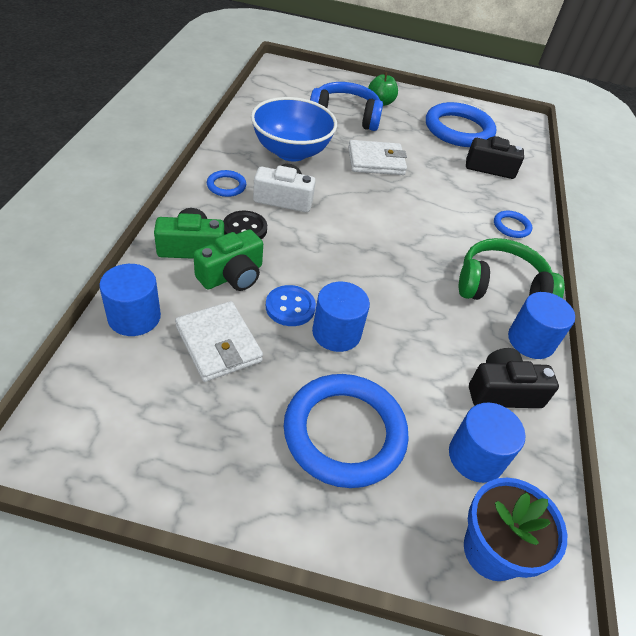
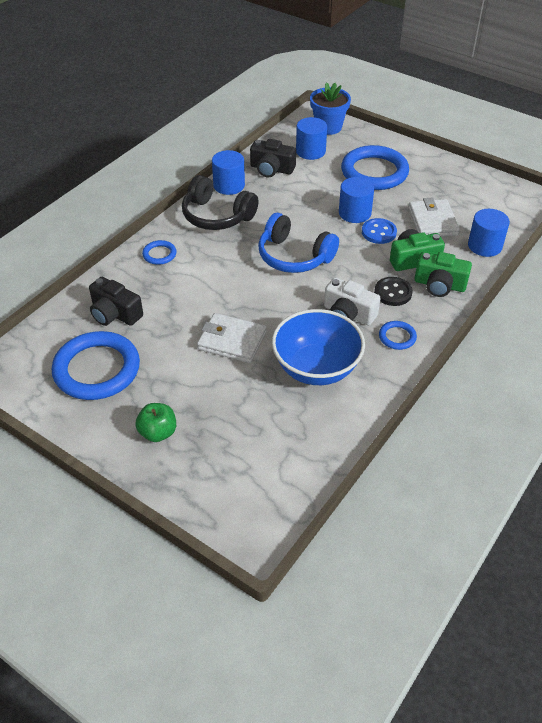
camera: 150 degrees left, 0 degrees up
(345, 116) = (223, 413): blue headphones -> blue headphones (294, 256)
(501, 287) = (217, 216): green headphones -> black headphones

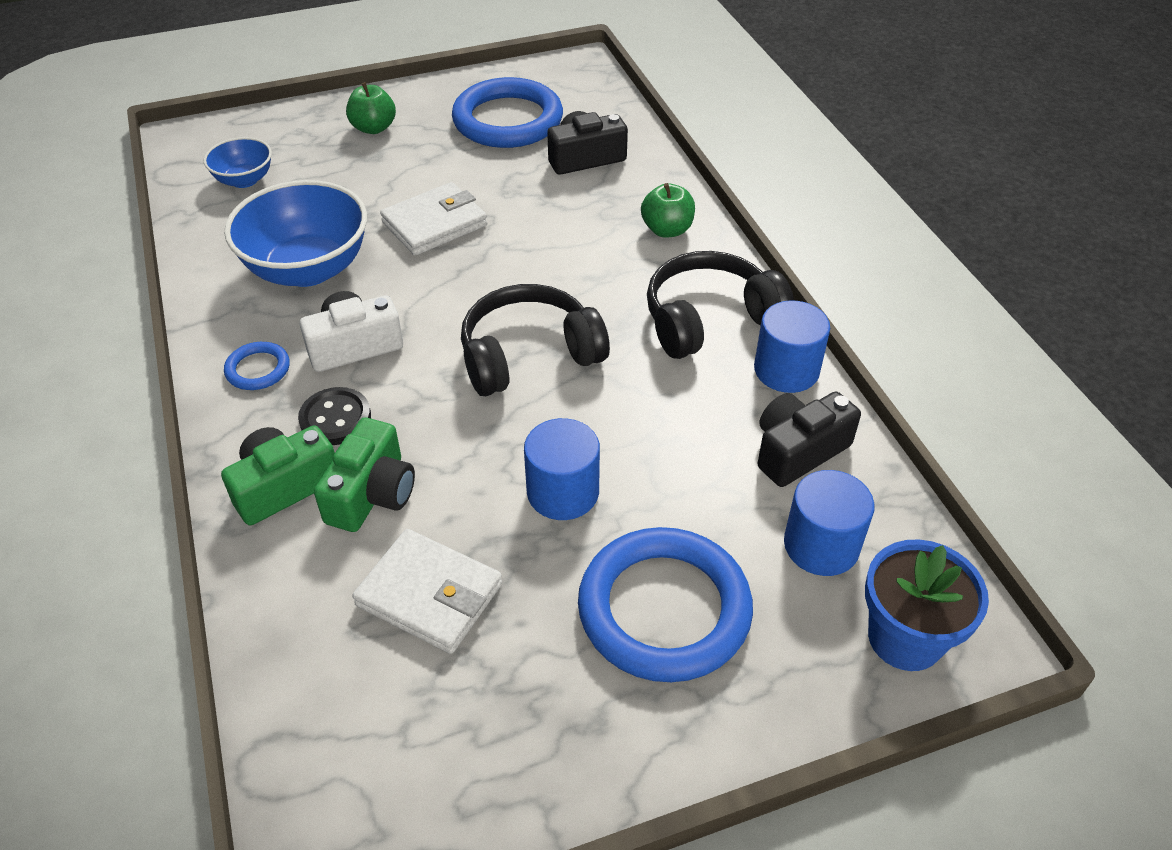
camera: 125 degrees right, 0 degrees up
(159, 254) = (667, 230): blue ring -> green apple
(270, 460) = (244, 180): none -> blue bowl
(294, 256) = (529, 355): blue headphones -> black headphones
(379, 232) = (481, 492): blue button -> none
(484, 246) = (288, 627): blue cylinder -> none

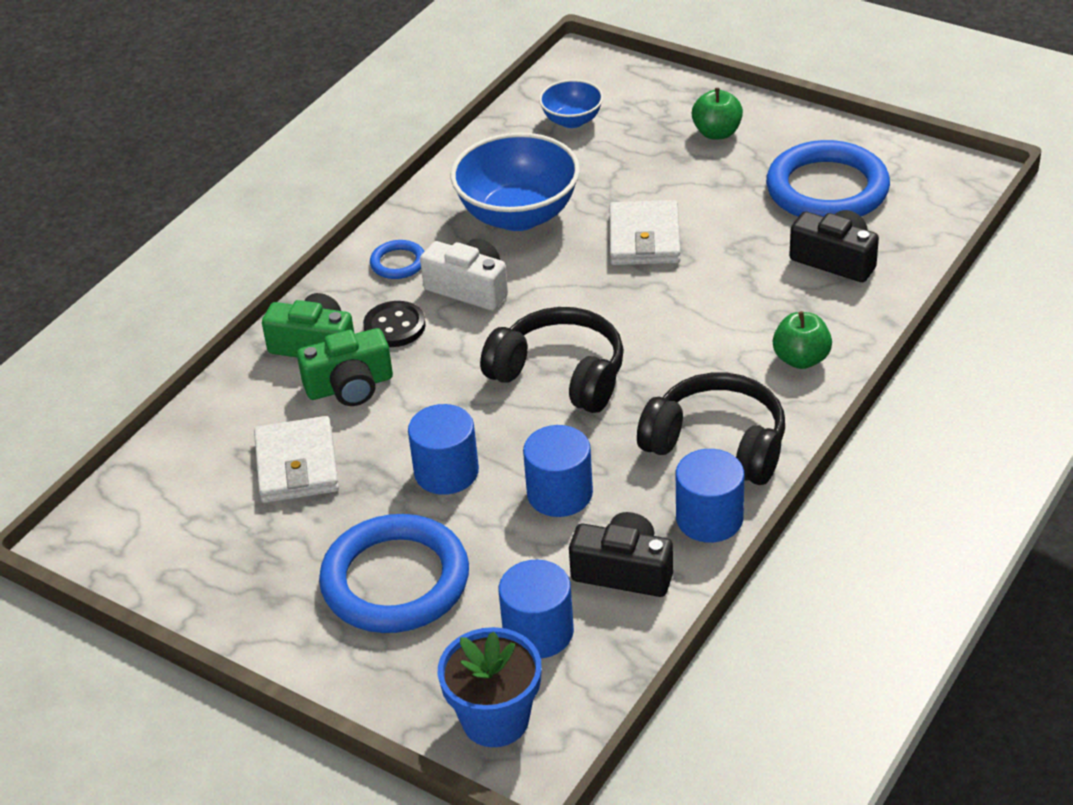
camera: 55 degrees right, 5 degrees down
(435, 224) = (644, 238): white wallet -> white wallet turned 75 degrees clockwise
(669, 436) = (559, 494): none -> blue cylinder

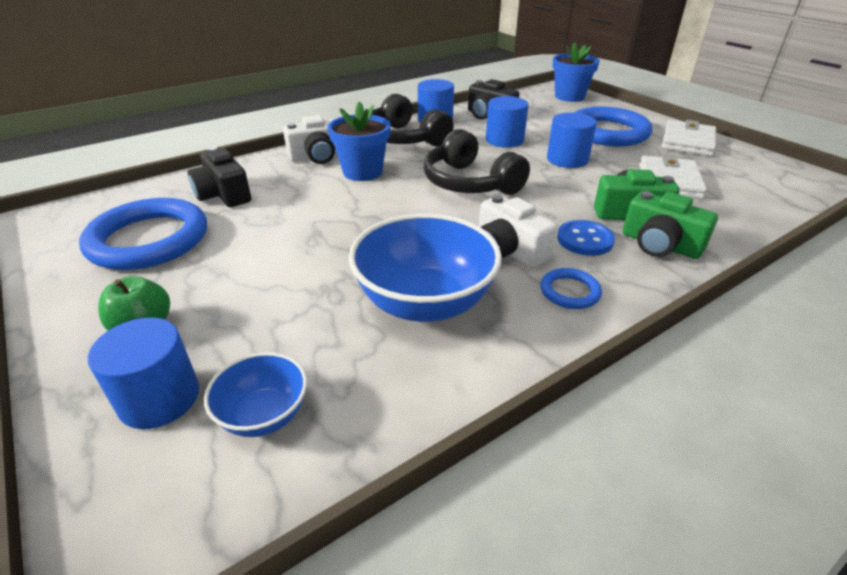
camera: 160 degrees left, 5 degrees down
(394, 326) = (585, 240): black button -> blue button
(538, 632) = (540, 109): blue cylinder -> blue cylinder (159, 398)
(644, 238) = (332, 246): white wallet -> white wallet (687, 142)
(712, 349) = (362, 172): none -> blue flower pot
(801, 359) = (318, 156): green apple -> white camera

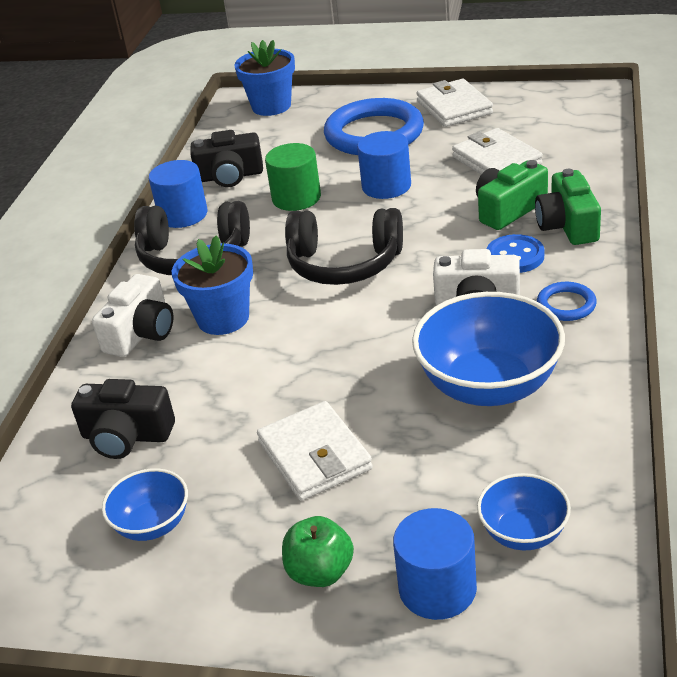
camera: 40 degrees left, 0 degrees up
(149, 240) = (152, 525): blue ring -> blue bowl
(266, 265) = (314, 456): none -> white wallet
(504, 140) = (296, 198): blue cylinder -> green cylinder
(660, 245) = (567, 225): green camera -> green camera turned 90 degrees clockwise

